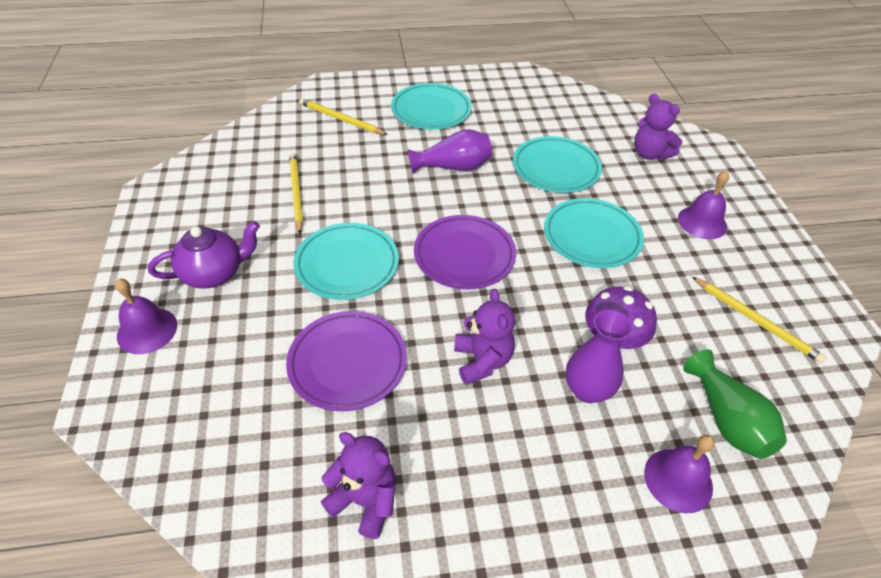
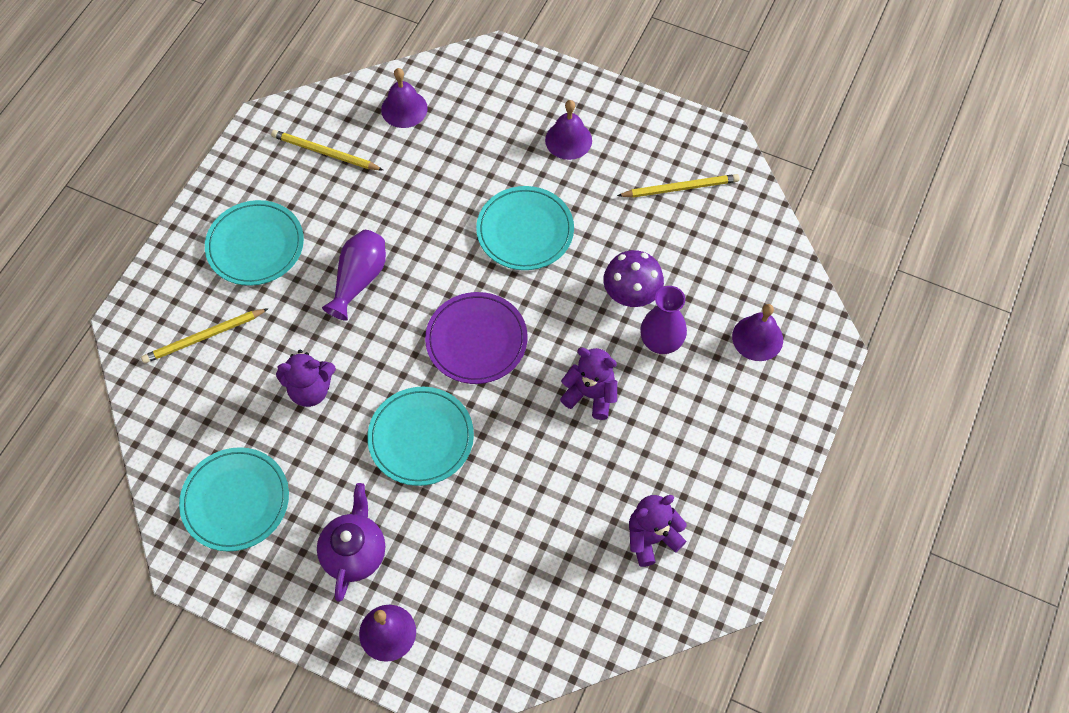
camera: 55 degrees left, 15 degrees up
(296, 193) = (292, 435): yellow pencil -> yellow pencil (325, 153)
(347, 362) = (528, 491): purple plate -> none
(556, 168) = (425, 197): turquoise plate -> turquoise plate (235, 501)
(612, 126) = (404, 109): none -> purple bell
(649, 154) = (464, 111): purple teddy bear -> purple teddy bear (310, 390)
(726, 419) = (738, 274): green vase -> none

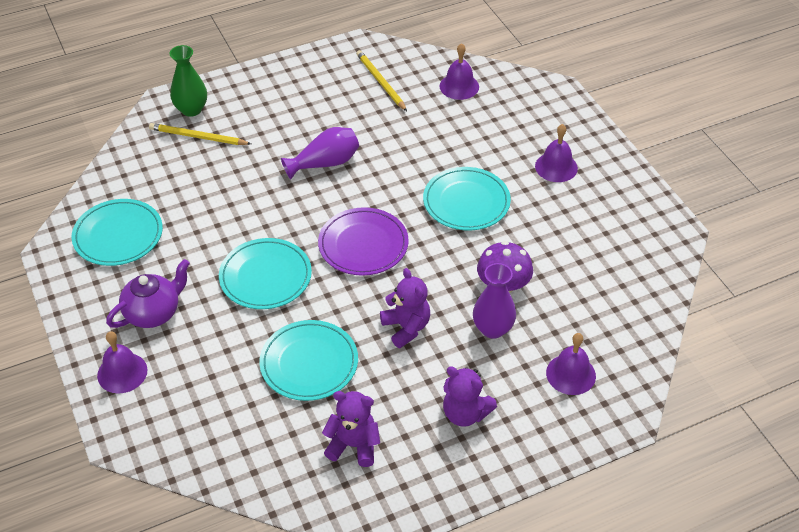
camera: 40 degrees right, 15 degrees down
(164, 311) = (191, 109): none -> green vase
(255, 245) = (282, 107): turquoise plate -> turquoise plate (309, 363)
(310, 390) = (228, 205): purple teddy bear -> purple teddy bear (465, 413)
(680, 188) = (611, 243): yellow pencil -> none

